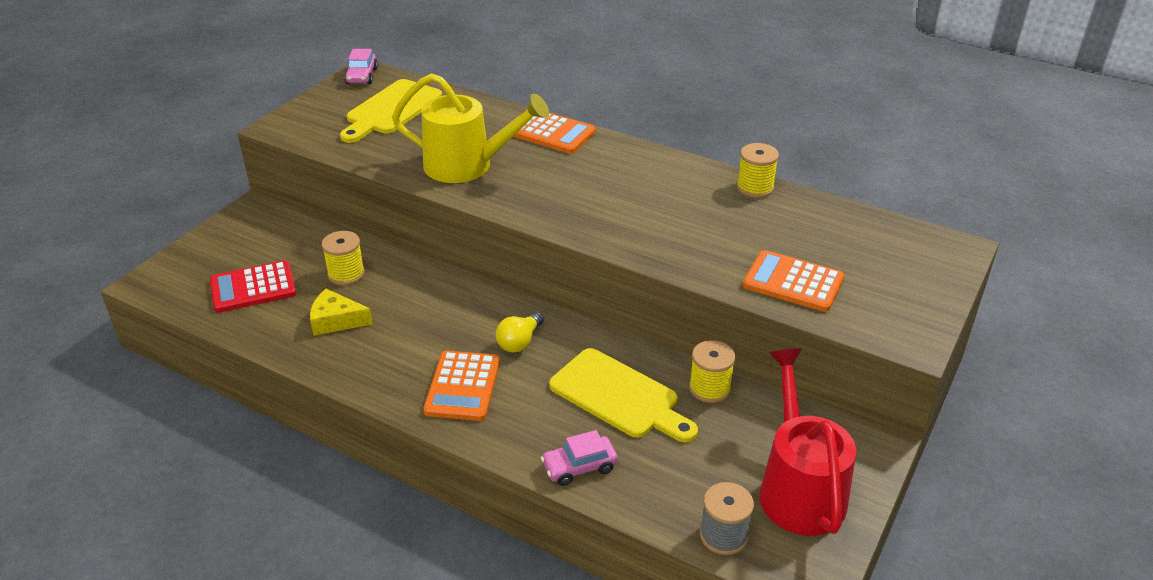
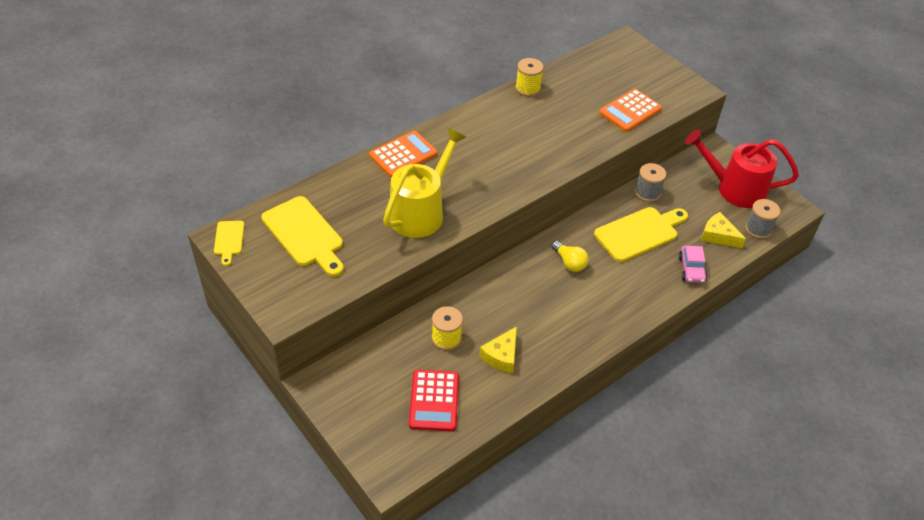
camera: 70 degrees left, 10 degrees up
(362, 76) = (229, 240): pink car -> yellow cutting board
(463, 386) = (602, 303): orange calculator -> none
(672, 486) = (718, 236): none -> yellow cheese
(709, 388) = (647, 193): yellow spool -> grey spool

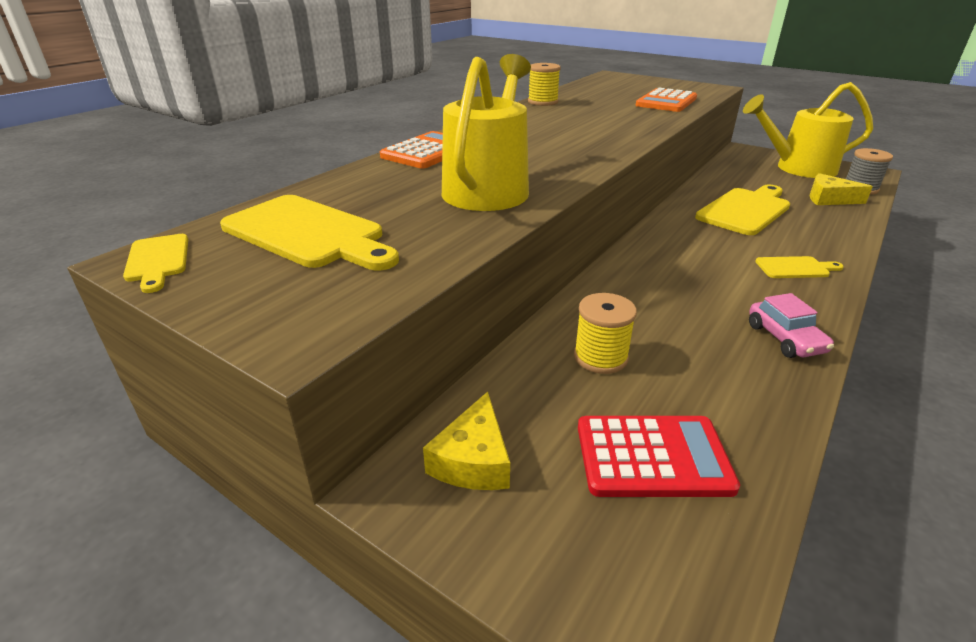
camera: 15 degrees left, 15 degrees down
(434, 401) = (652, 457): red calculator -> red calculator turned 75 degrees counterclockwise
(501, 356) = (706, 360): yellow cheese -> yellow cheese (473, 460)
(569, 263) = (695, 246): yellow light bulb -> none
(619, 301) = (795, 268): none -> yellow cutting board
(647, 193) = (717, 182): grey spool -> none
(691, 269) = (839, 227): pink car -> pink car (785, 339)
(734, 189) = (797, 168): red watering can -> yellow watering can

